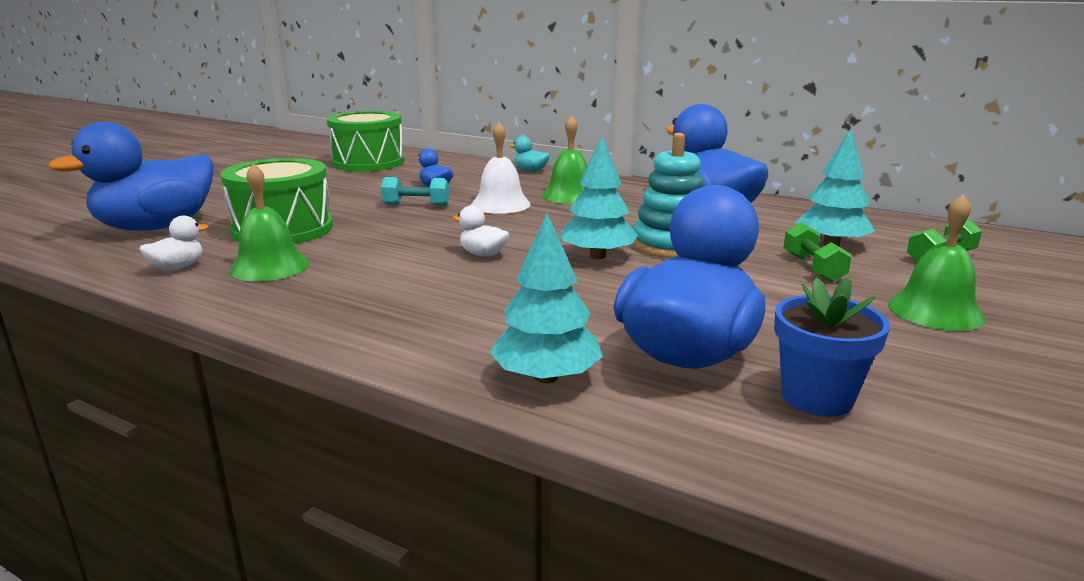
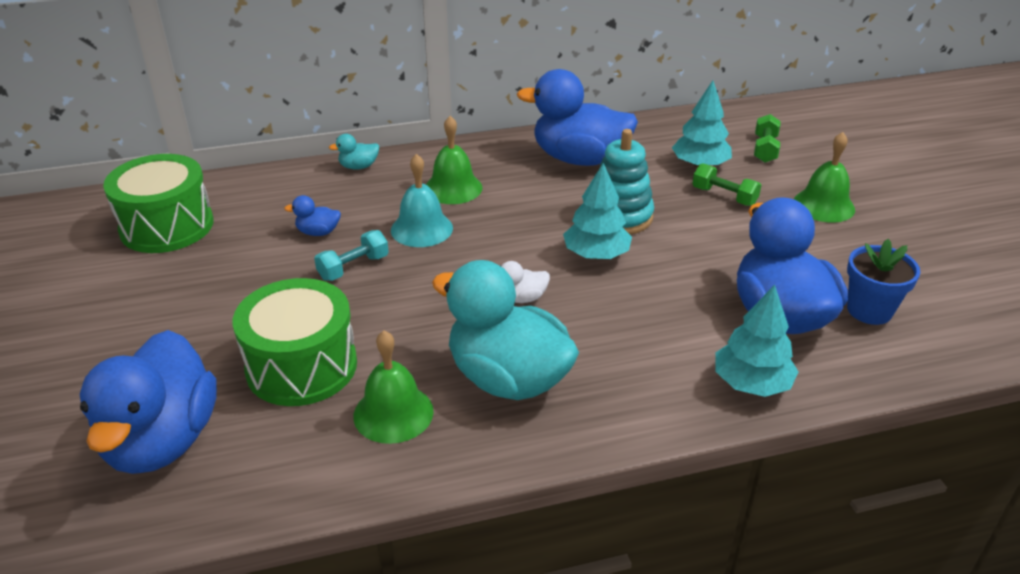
camera: 45 degrees left, 15 degrees up
(178, 267) = (315, 467): white duck -> none
(370, 283) = (508, 378): none -> turquoise duck
(500, 204) = (421, 229): white bell -> turquoise bell

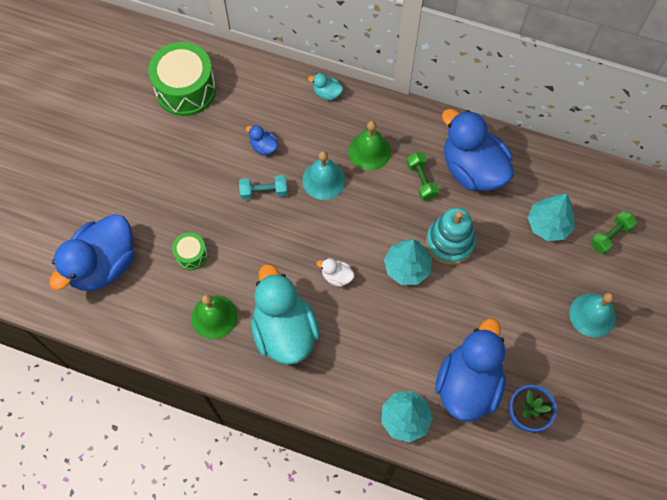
camera: 35 degrees right, 30 degrees up
(302, 366) = (191, 255): green drum -> green drum, size x0.49
(724, 196) = (534, 265): green dumbbell -> green dumbbell (421, 181)
(823, 205) = (592, 315): green bell -> turquoise bell

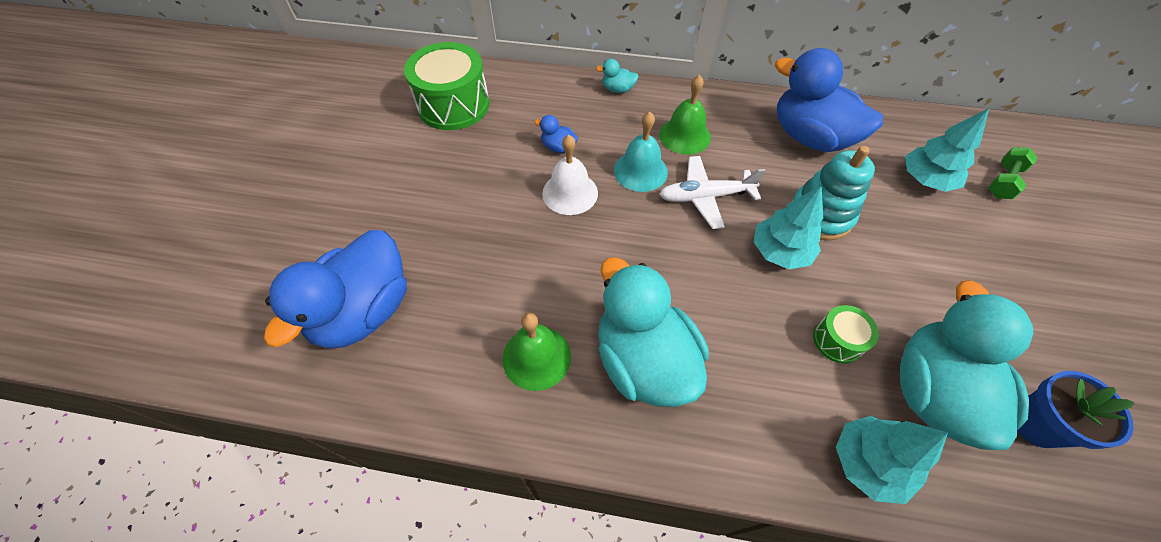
camera: 10 degrees left, 10 degrees down
(191, 255) = (489, 279): green drum -> green drum (837, 340)
(264, 191) = (570, 193): turquoise dumbbell -> white bell
(336, 276) = (693, 276): white duck -> none
(367, 212) = (705, 197): none -> white plane
(421, 181) = (757, 156): green dumbbell -> none
(468, 384) = (932, 392): blue duck -> turquoise duck
(592, 315) = (1039, 272): turquoise bell -> none

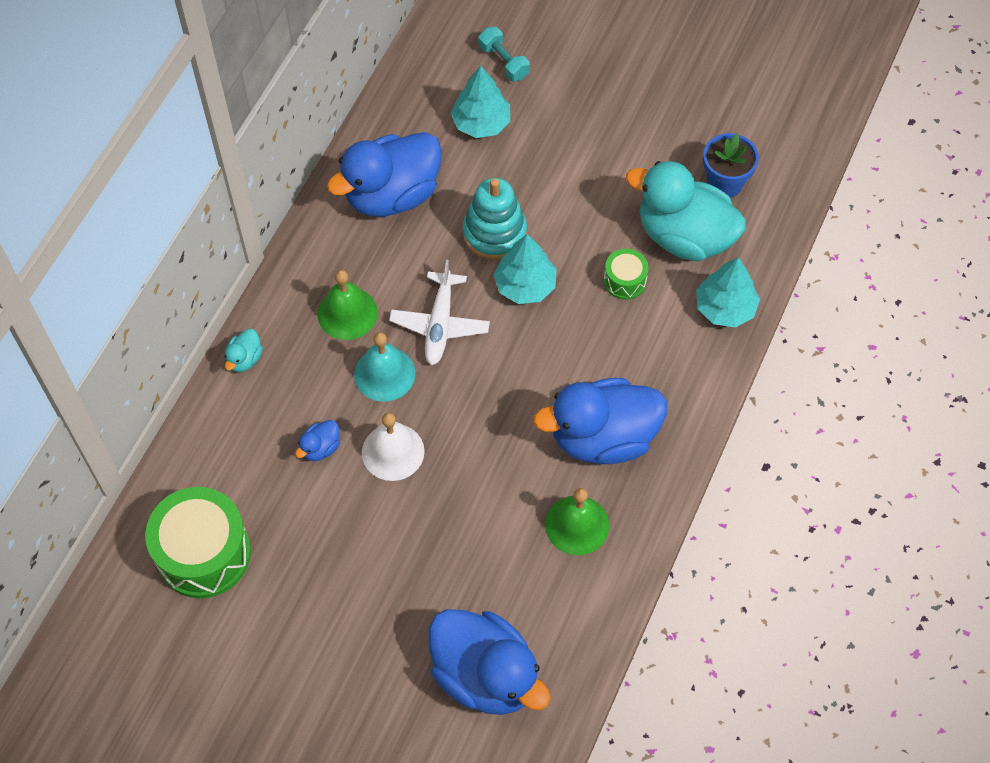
camera: 75 degrees left, 5 degrees up
(643, 360) = (603, 437): turquoise duck -> blue duck
(1003, 181) = (503, 62): green dumbbell -> turquoise dumbbell

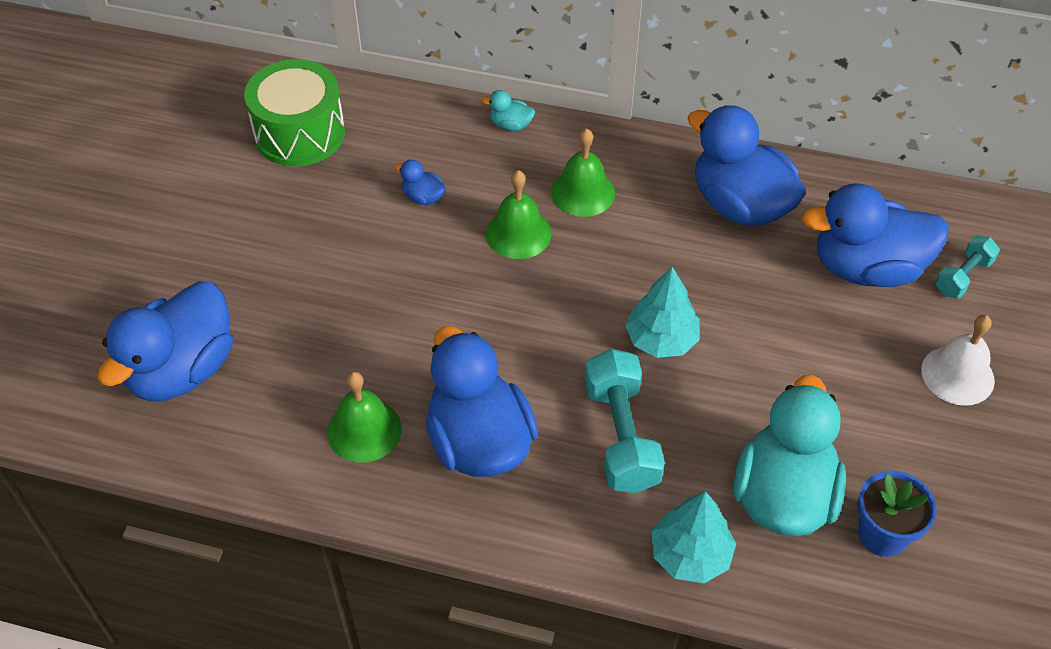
camera: 80 degrees right, 10 degrees down
(384, 374) = (518, 233): turquoise bell -> green bell
(393, 452) = (428, 254): white bell -> white bell (957, 375)
(439, 324) = (589, 270): white plane -> none
(481, 123) = (867, 268): turquoise tree -> blue duck
(494, 233) = (722, 301): turquoise stacking toy -> none
(614, 333) = (621, 436): none -> turquoise dumbbell
(624, 280) = (697, 438): green drum -> none

